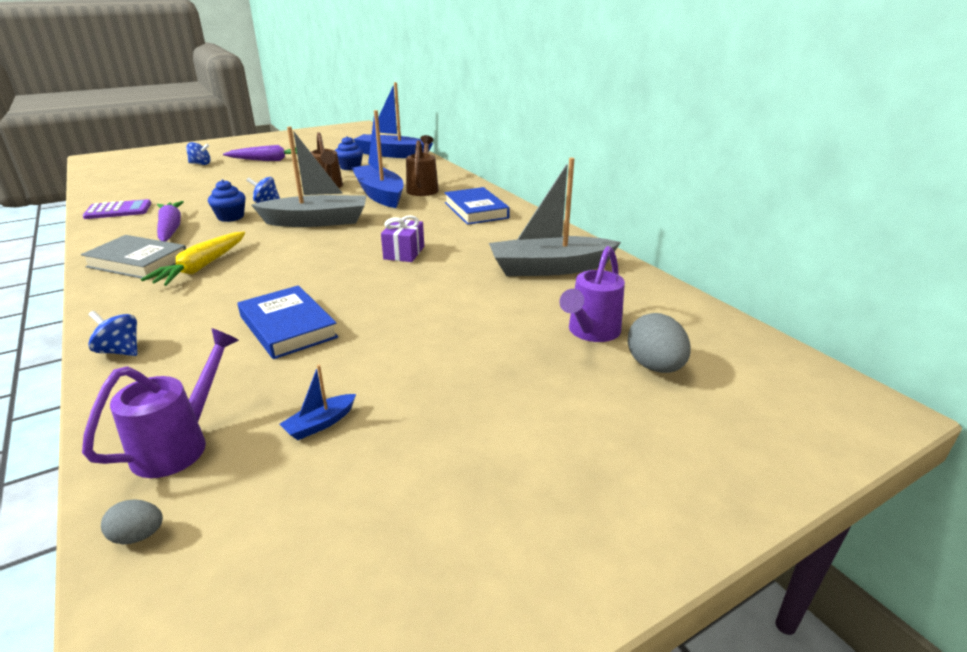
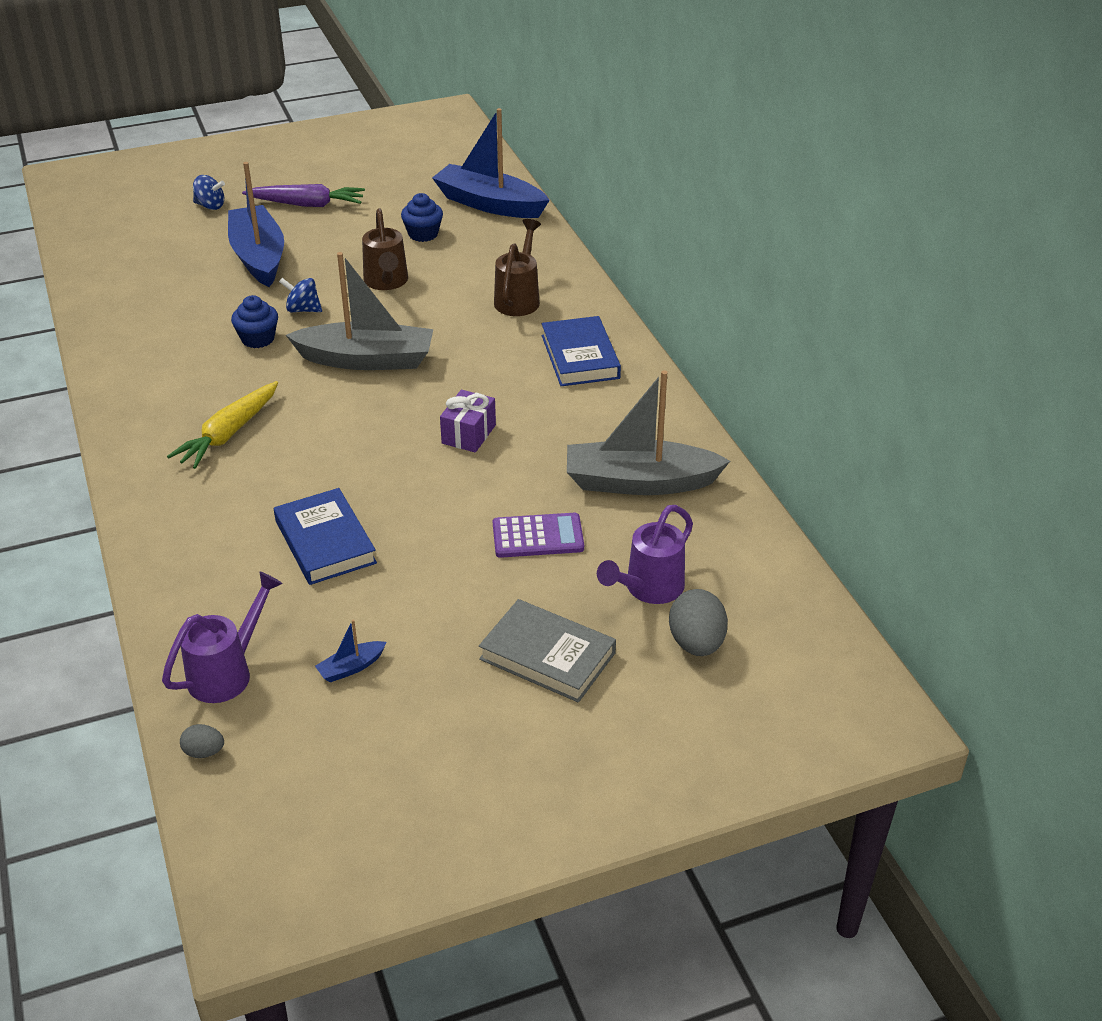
camera: 10 degrees right, 10 degrees up
(118, 210) = (116, 310): purple calculator -> purple calculator (538, 536)
(120, 351) = (158, 555): blue spinning top -> none
(138, 262) = (155, 417): grey book -> grey book (547, 656)
(170, 228) = (185, 355): purple carrot -> none
(379, 194) = (456, 307): blue boat -> blue boat (258, 257)

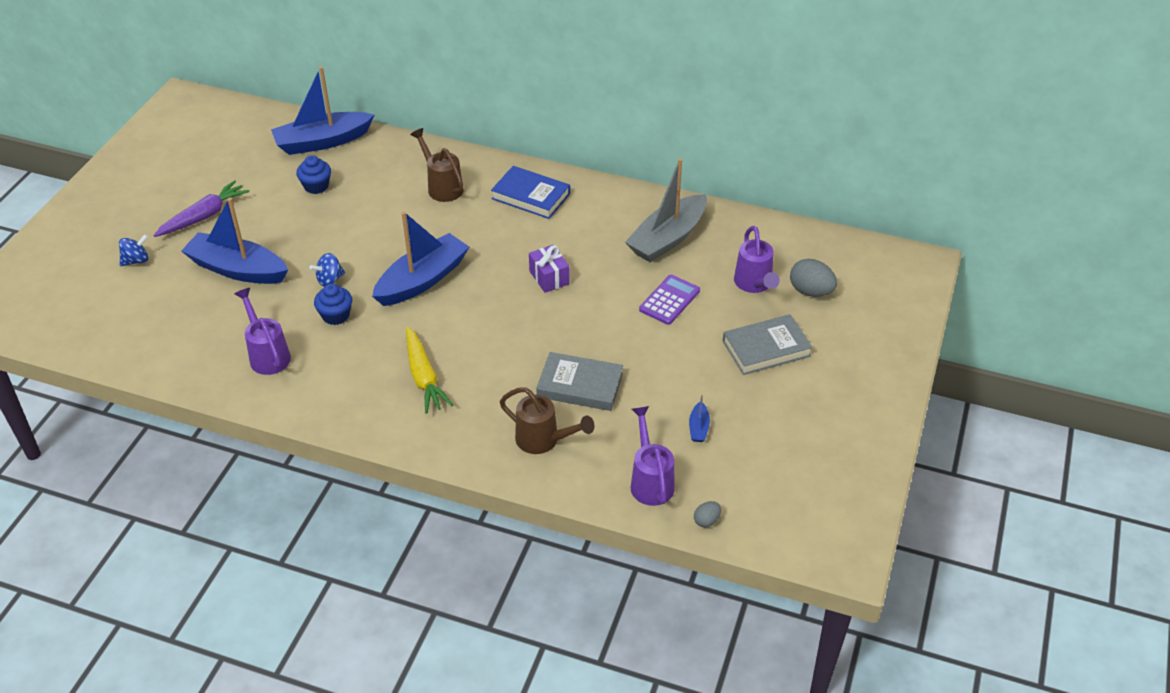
camera: 50 degrees left, 5 degrees up
(164, 332) = (267, 355): none -> purple watering can
(325, 542) = (580, 385): blue book -> grey book
(367, 360) = (422, 280): grey boat -> blue boat
(386, 282) = (349, 229): brown watering can -> brown watering can (543, 440)

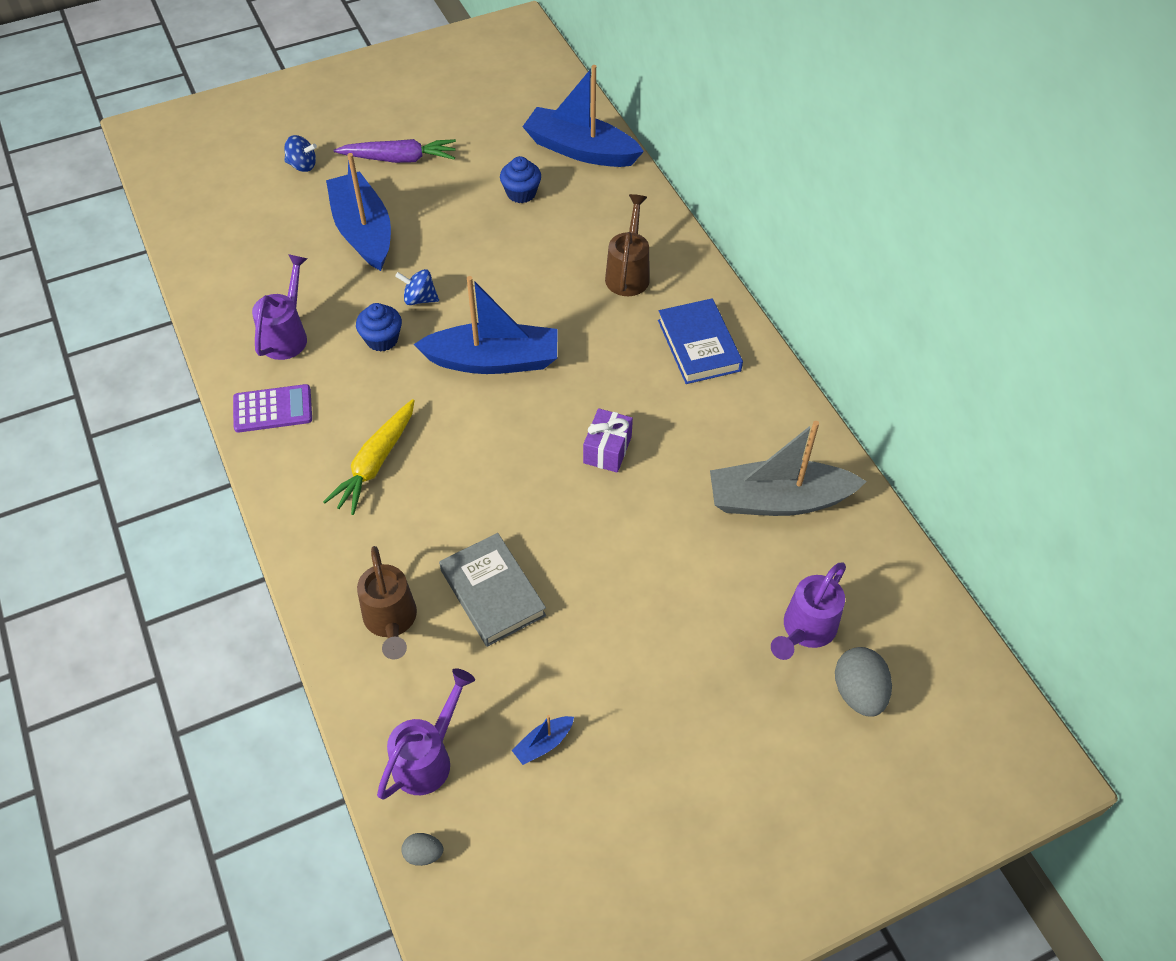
camera: 45 degrees right, 10 degrees up
(669, 300) = (692, 573): purple calculator -> purple calculator (273, 409)
(766, 348) = (723, 717): grey book -> none

